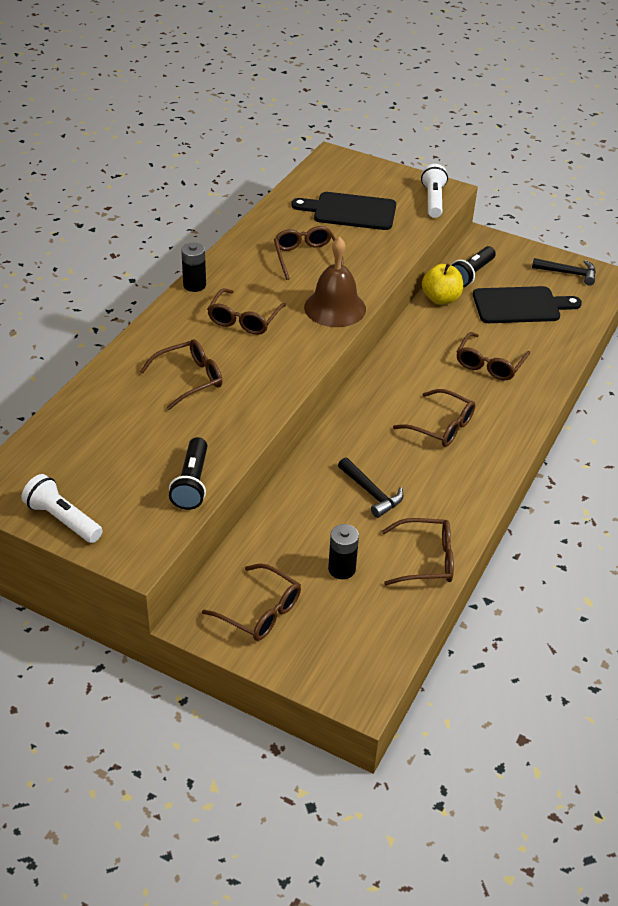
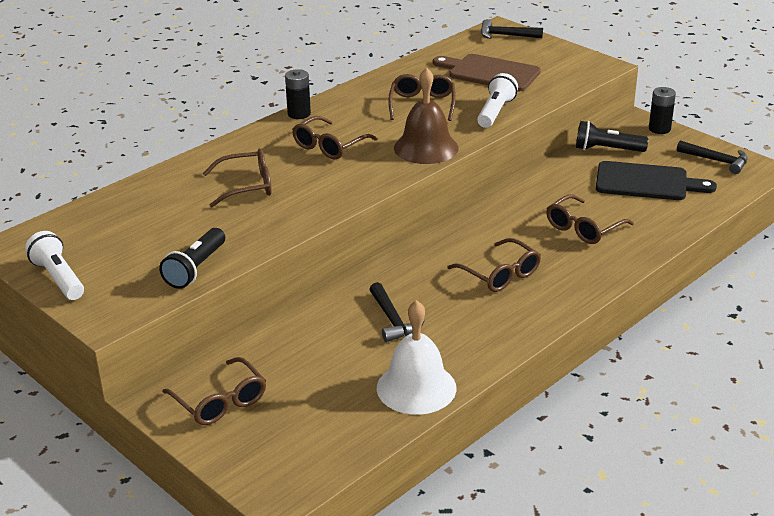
camera: 20 degrees right, 10 degrees down
(342, 569) = (323, 380): black battery -> black battery (659, 129)
(343, 165) = (505, 35): none -> black hammer
(350, 211) = (490, 73): black cutting board -> brown cutting board
(426, 559) = (416, 387): brown glasses -> white bell
(433, 200) = (582, 72): white flashlight -> white flashlight (495, 112)
(441, 299) = (562, 166): yellow apple -> none
(471, 275) = (607, 150): black flashlight -> black flashlight turned 45 degrees clockwise

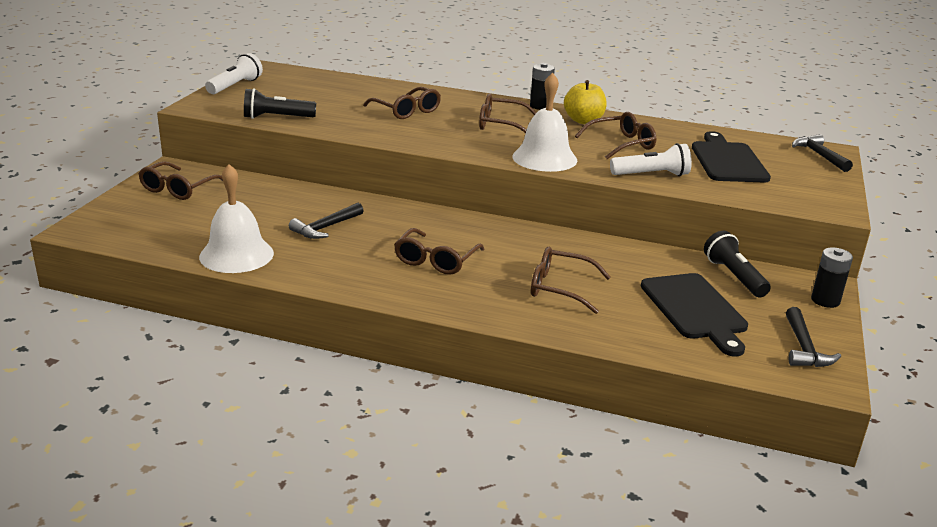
camera: 60 degrees right, 5 degrees down
(354, 104) = (583, 121): none -> yellow apple
(426, 148) = (544, 158): brown bell -> white bell
(490, 73) = (727, 161): brown cutting board -> black cutting board

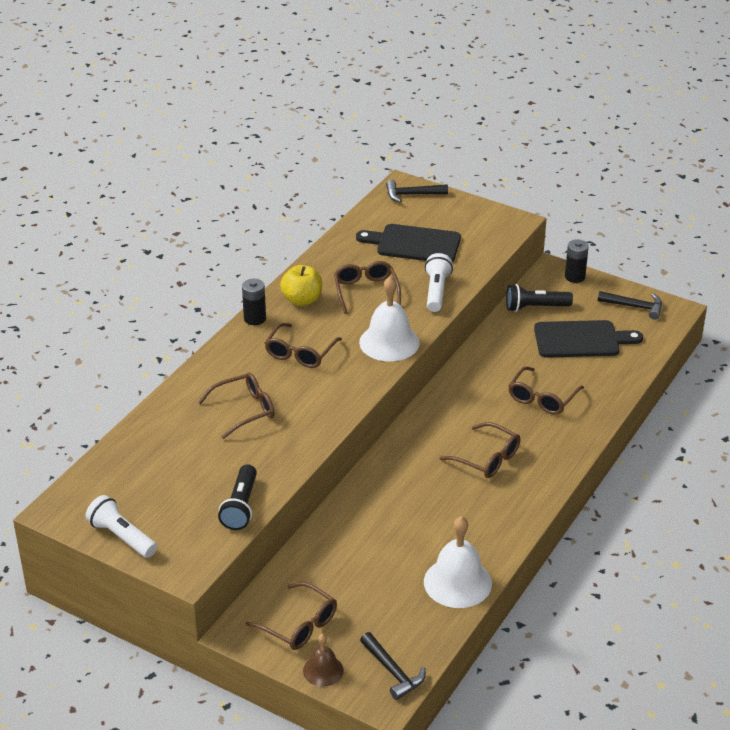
camera: 75 degrees left, 10 degrees up
(120, 202) = (323, 670): none -> brown bell
(325, 228) = (413, 520): black hammer -> black hammer (393, 672)

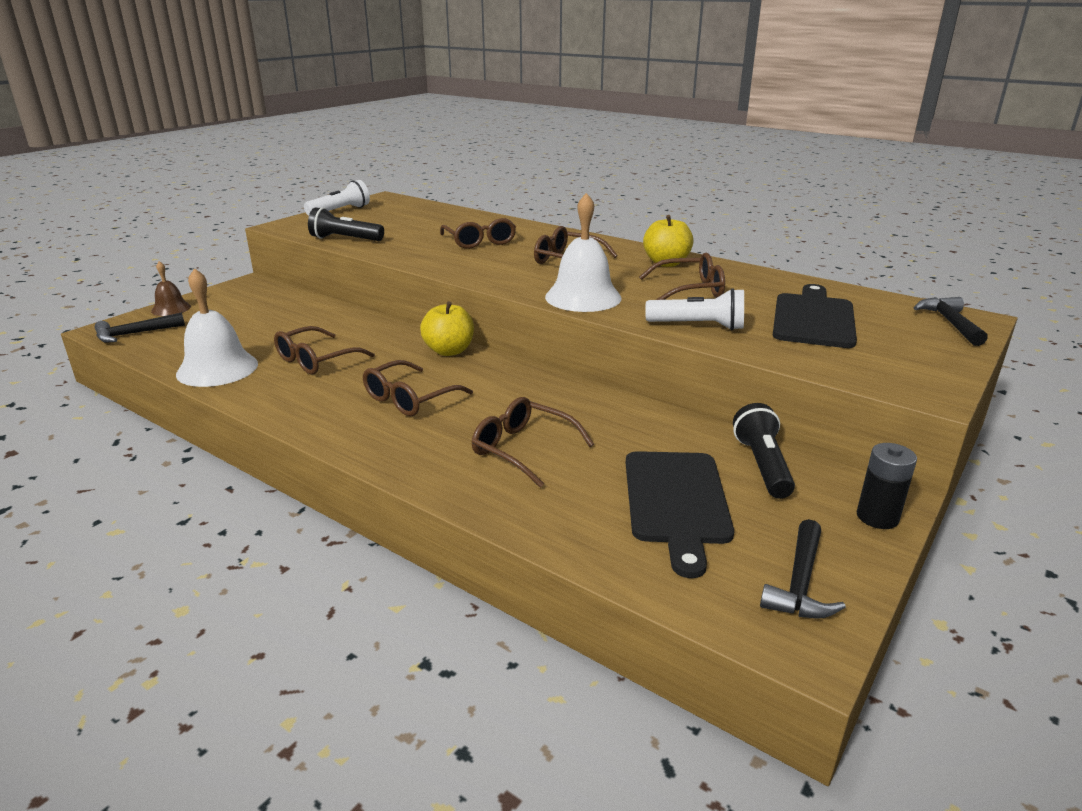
camera: 95 degrees right, 10 degrees down
(255, 319) = (630, 246): black battery -> none
(299, 625) = (233, 302): brown glasses -> brown glasses (316, 360)
(400, 449) = (449, 351): none -> yellow apple

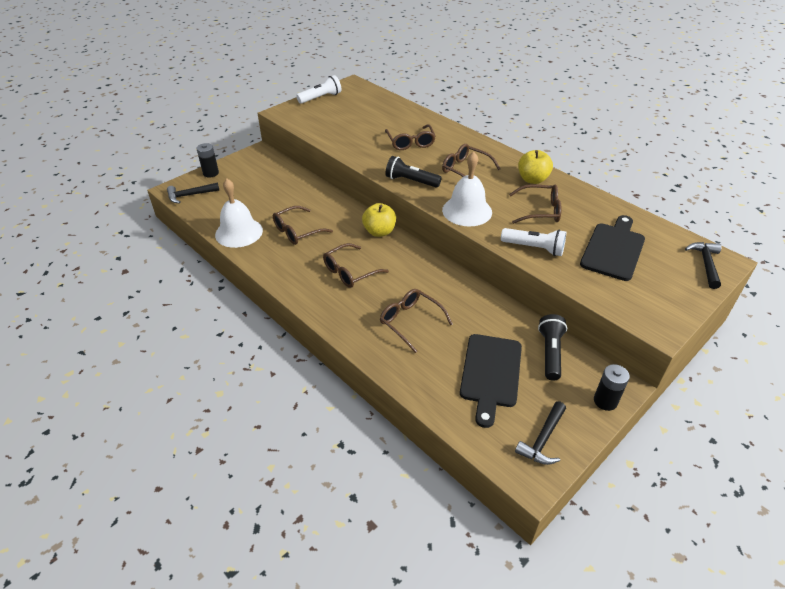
camera: 10 degrees right, 15 degrees up
(171, 308) = (211, 173): brown bell -> black battery
(345, 239) = (321, 132): black flashlight -> black flashlight (410, 181)

